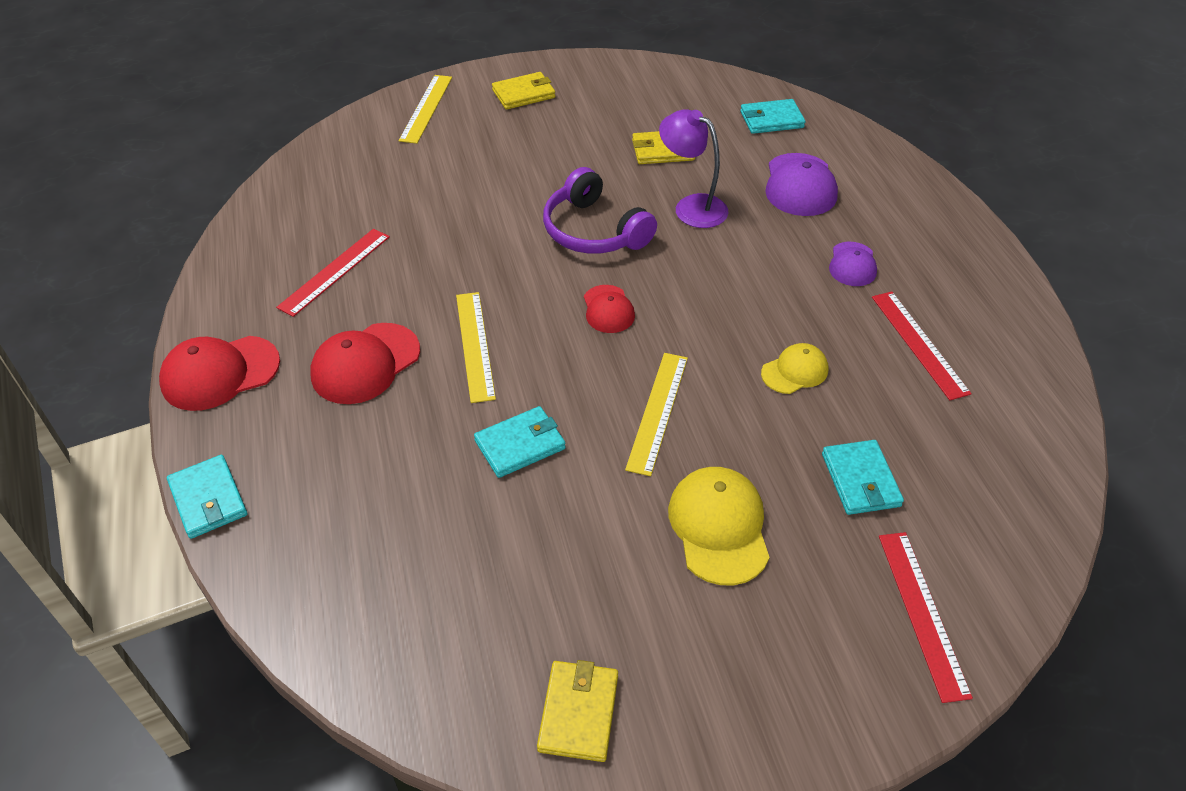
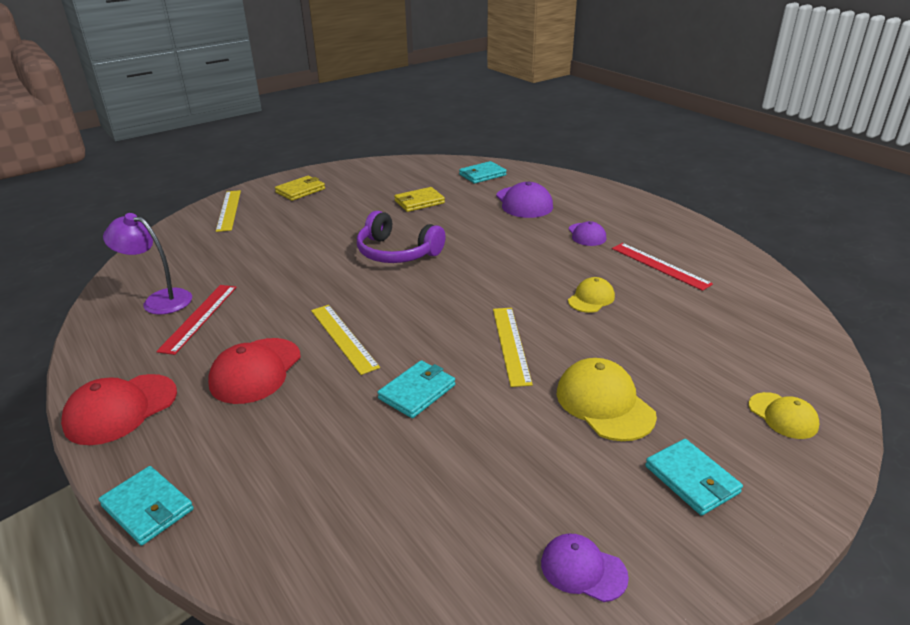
camera: 20 degrees left, 15 degrees down
(578, 712) = (583, 569): yellow wallet -> purple cap
(608, 309) = (435, 293): red cap -> none
(691, 206) = (458, 226): purple lamp -> purple lamp (159, 300)
(860, 480) = (681, 348): turquoise wallet -> turquoise wallet (692, 479)
(922, 613) = (783, 416): red ruler -> yellow cap

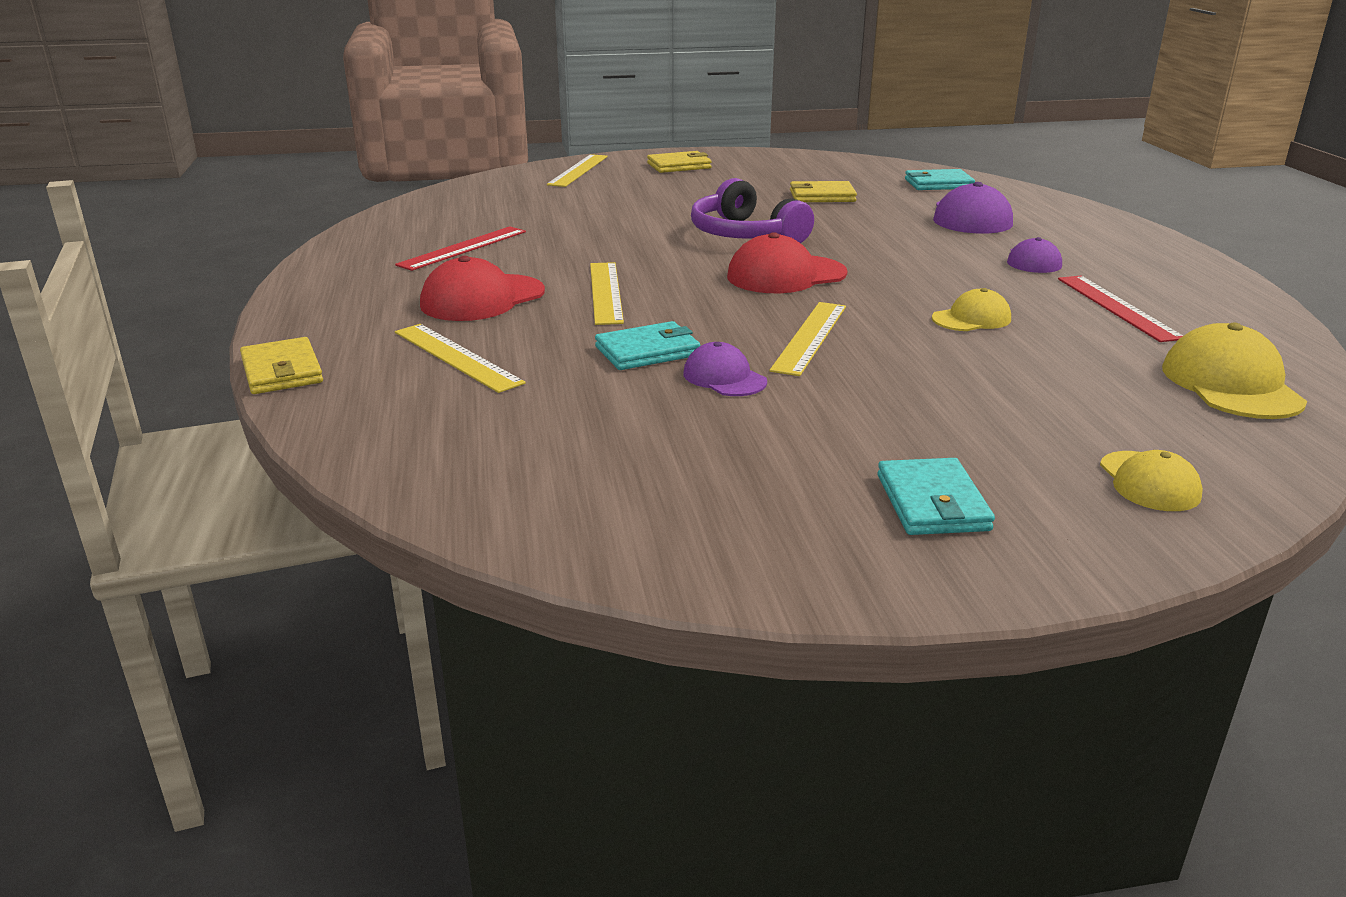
camera: 25 degrees right, 5 degrees down
(121, 409) = (322, 299): red cap -> red cap (786, 275)
(147, 508) = (282, 371): turquoise wallet -> yellow wallet
(159, 300) = (435, 228): purple lamp -> none
(282, 443) = (456, 357): none -> yellow ruler
(583, 569) = (696, 535): purple cap -> purple cap (724, 377)
(604, 403) = (882, 412): yellow cap -> yellow cap (1231, 384)

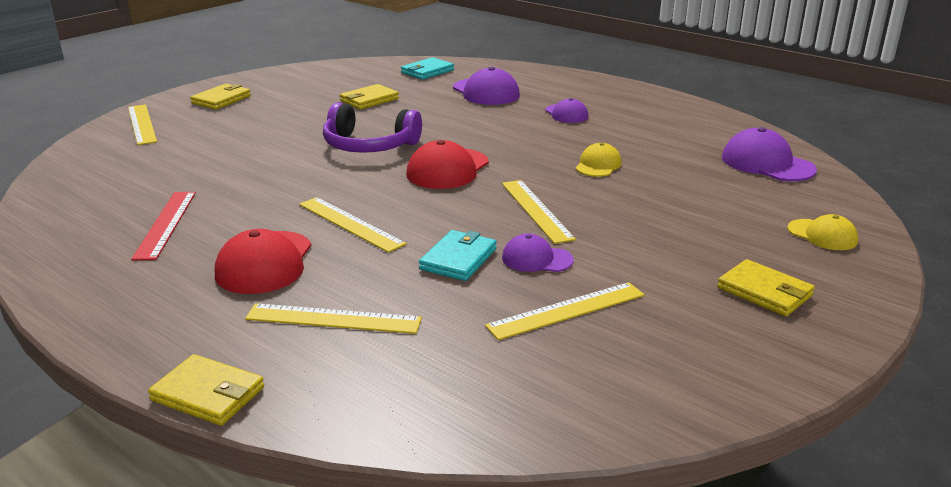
camera: 40 degrees left, 0 degrees up
(667, 429) = (567, 310): none -> yellow ruler
(932, 503) = (764, 292): turquoise wallet -> yellow wallet
(1117, 307) = (652, 133): red ruler -> none
(1231, 384) = (767, 163): yellow cap -> purple cap

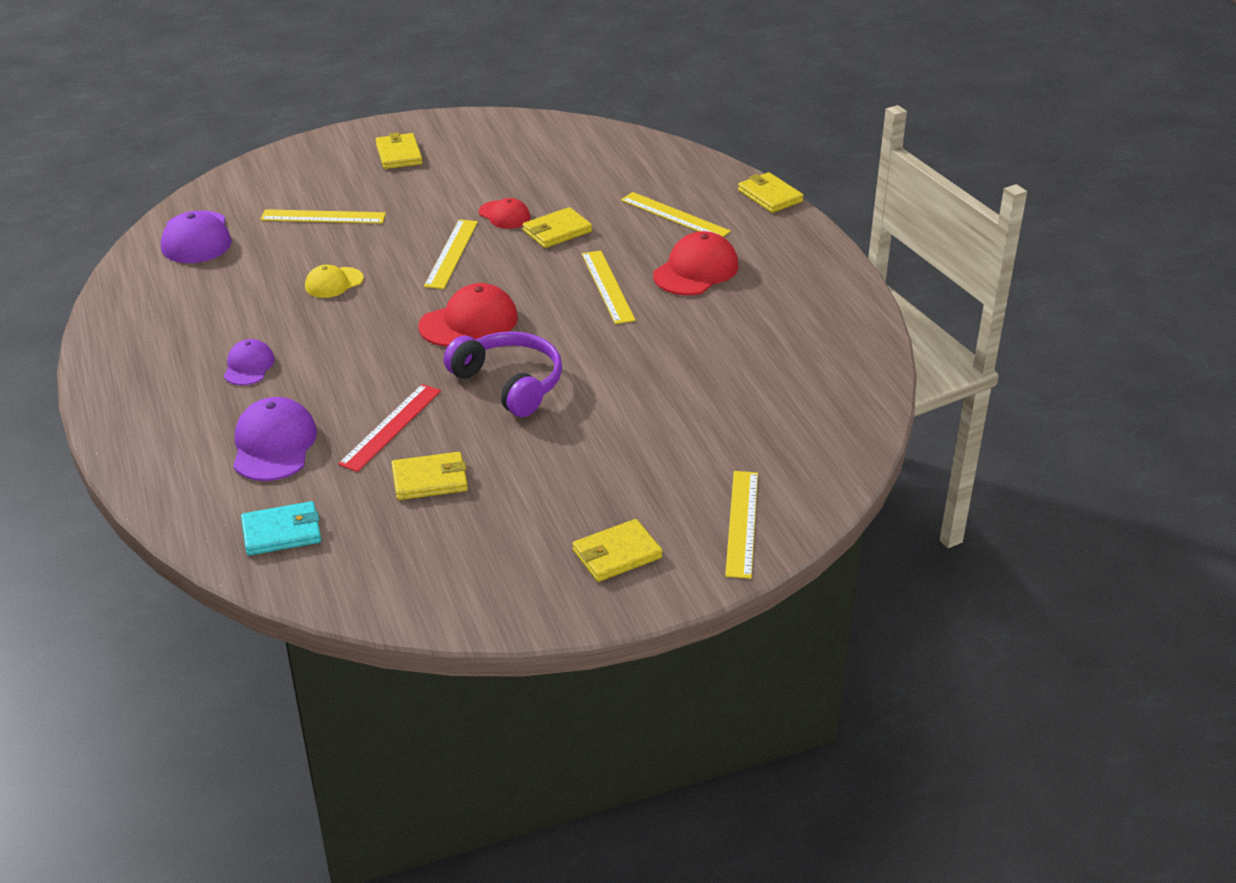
camera: 150 degrees left, 10 degrees up
(165, 224) = (758, 334): red ruler -> red ruler (391, 427)
(458, 259) = (557, 231): turquoise wallet -> yellow wallet
(536, 259) = (504, 215): purple cap -> red cap
(567, 310) = (529, 179): yellow ruler -> yellow ruler (323, 217)
(822, 235) = (291, 173): yellow cap -> none

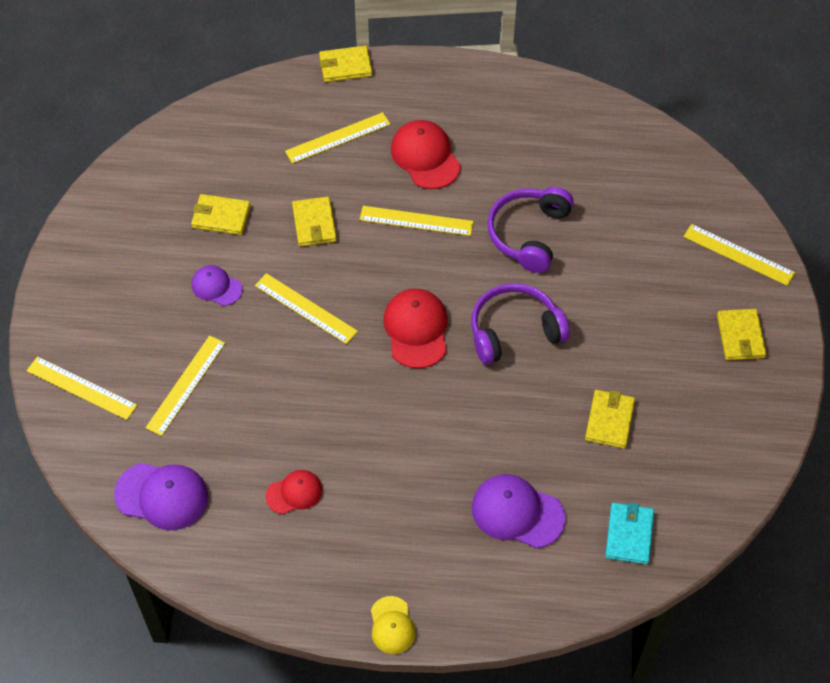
camera: 65 degrees left, 20 degrees up
(249, 366) = (397, 503): purple cap -> purple cap (216, 287)
(290, 170) = (81, 388): none -> yellow ruler
(333, 283) = (303, 407): yellow cap -> yellow cap (392, 625)
(391, 427) = (532, 426): red ruler -> none
(399, 154) = (109, 294): yellow wallet -> yellow wallet (221, 217)
(504, 215) = (266, 251): red cap -> red cap (294, 493)
(647, 360) = (529, 234): none -> purple headphones

